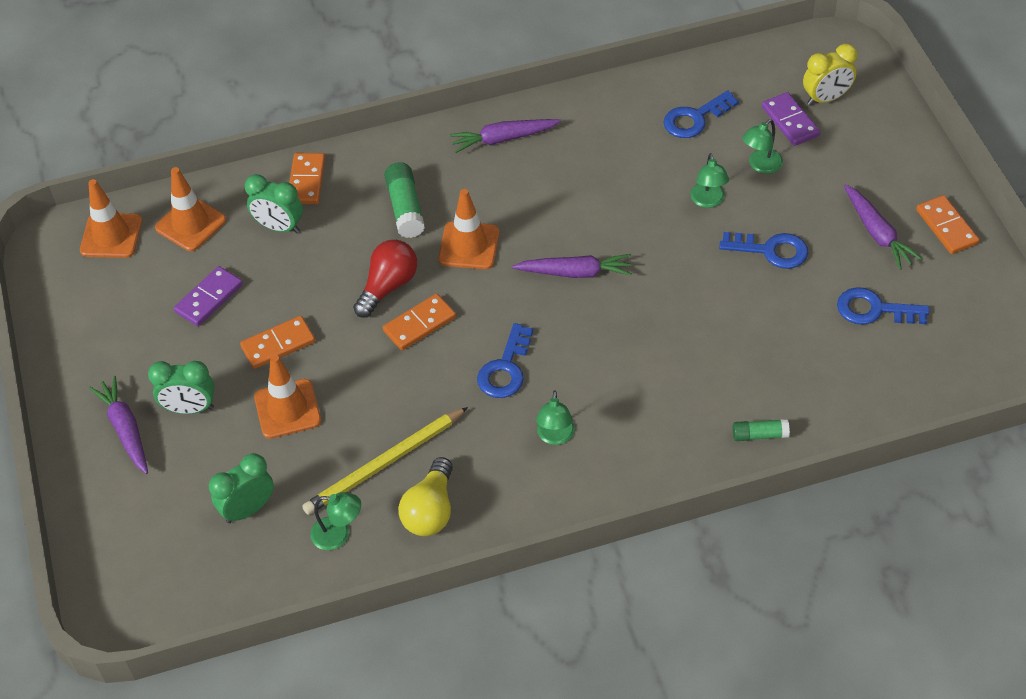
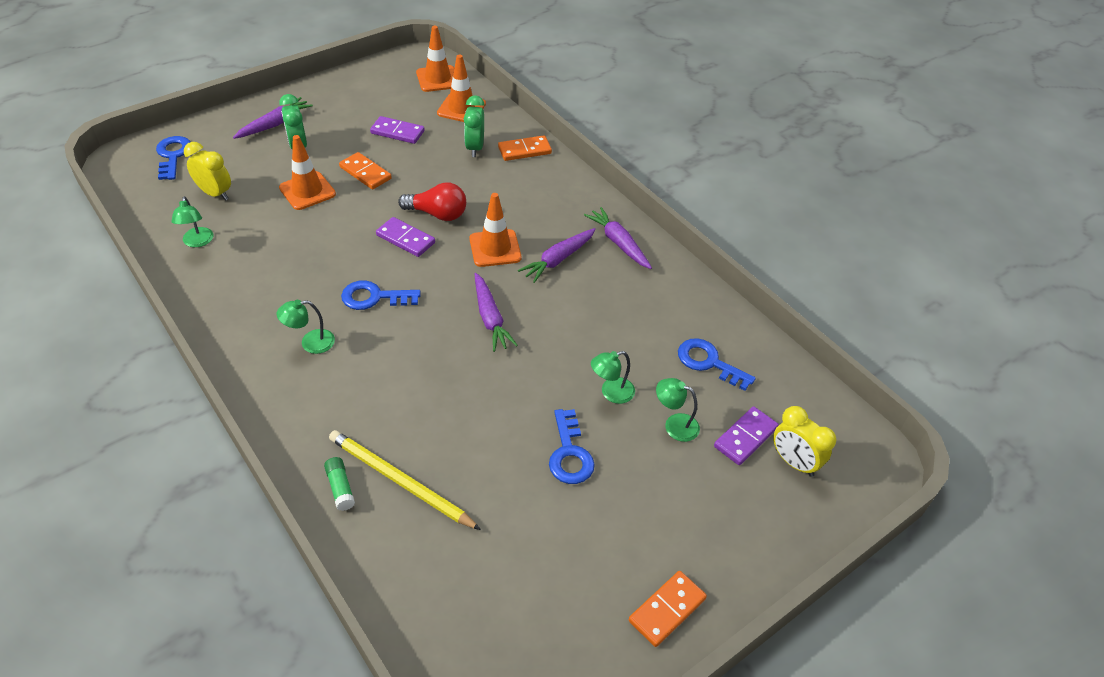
camera: 65 degrees right, 5 degrees down
(248, 509) = (215, 193): green clock -> yellow clock
(384, 464) = (266, 250): yellow pencil -> yellow pencil (400, 481)
(405, 208) = (519, 205): green glue stick -> none
(419, 324) = (405, 239): orange domino -> purple domino
(430, 510) = (225, 285): yellow light bulb -> none
(874, 310) = (524, 558): blue key -> blue key (173, 156)
(877, 233) = (629, 542): purple carrot -> purple carrot (558, 259)

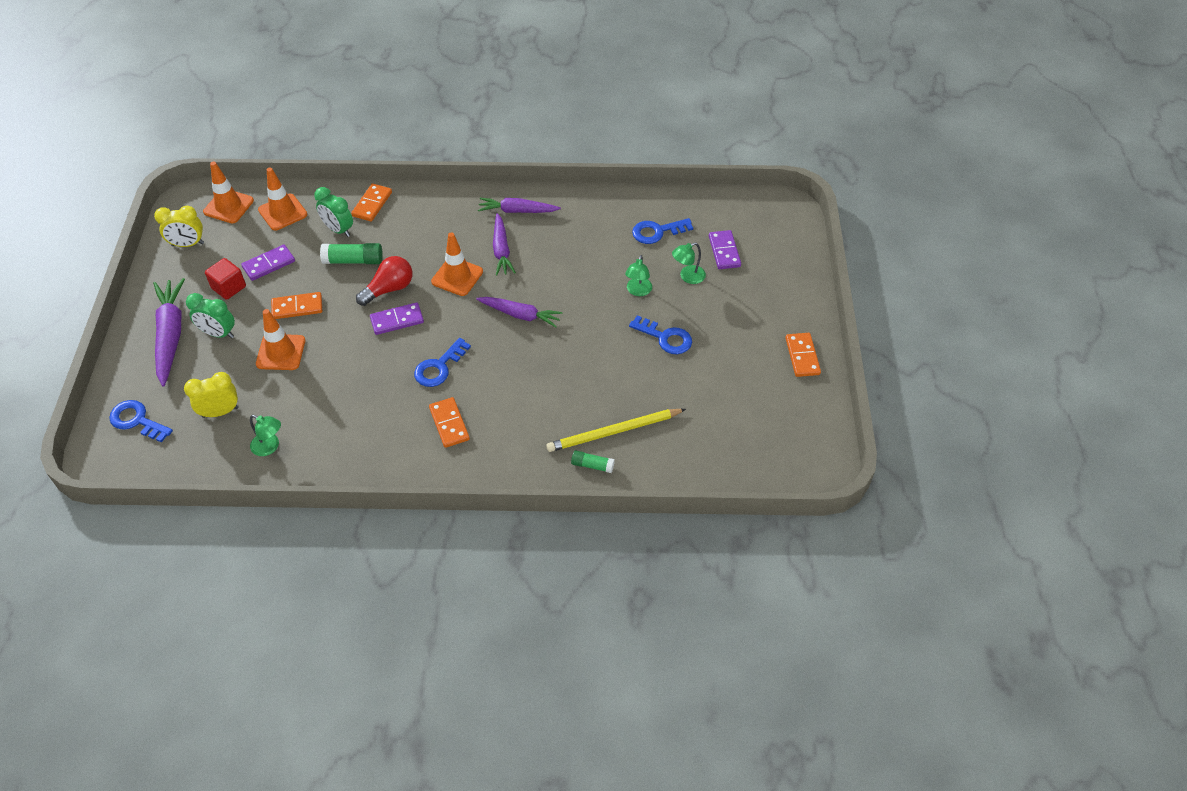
camera: 50 degrees left, 5 degrees up
(275, 124) = (171, 335): purple carrot -> purple carrot, size x1.53
(310, 343) = (449, 424): green lamp -> orange domino
(352, 125) = (229, 287): none -> red cube
(449, 175) = (353, 260): none -> green glue stick
(794, 462) = (758, 242): yellow clock -> yellow clock (187, 244)

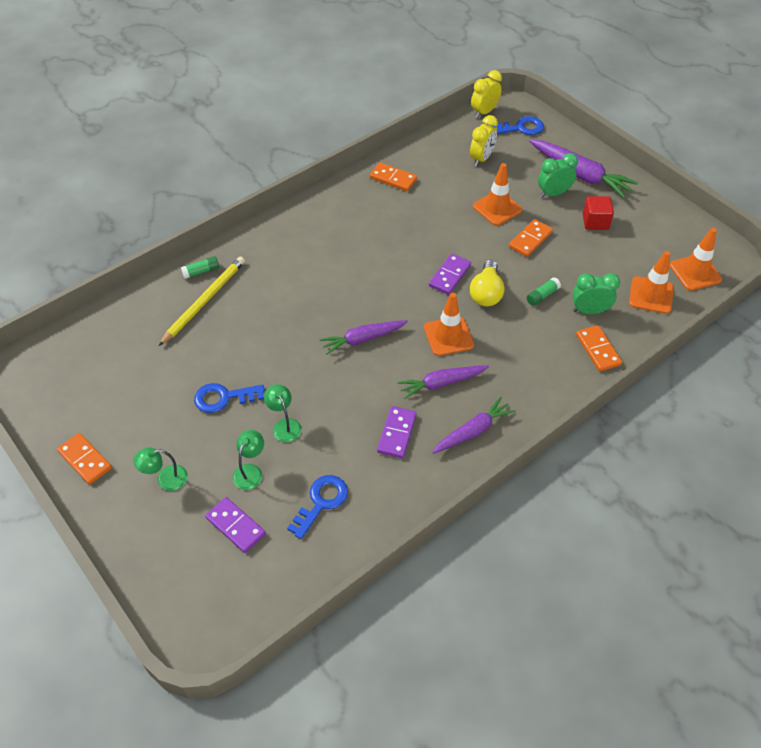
camera: 140 degrees right, 0 degrees up
(187, 244) = (671, 229): yellow clock -> yellow clock (484, 112)
(269, 264) = (596, 253): purple domino -> purple domino (397, 433)
(270, 447) = (425, 161): green lamp -> green lamp (166, 479)
(353, 260) = (542, 296): green glue stick -> green glue stick, size x0.62
(389, 289) = (486, 293): red light bulb -> yellow light bulb
(439, 367) = (379, 265): blue key -> none
(449, 424) = (328, 237): orange domino -> orange domino (393, 178)
(501, 250) = (441, 383): purple carrot -> purple carrot turned 60 degrees counterclockwise

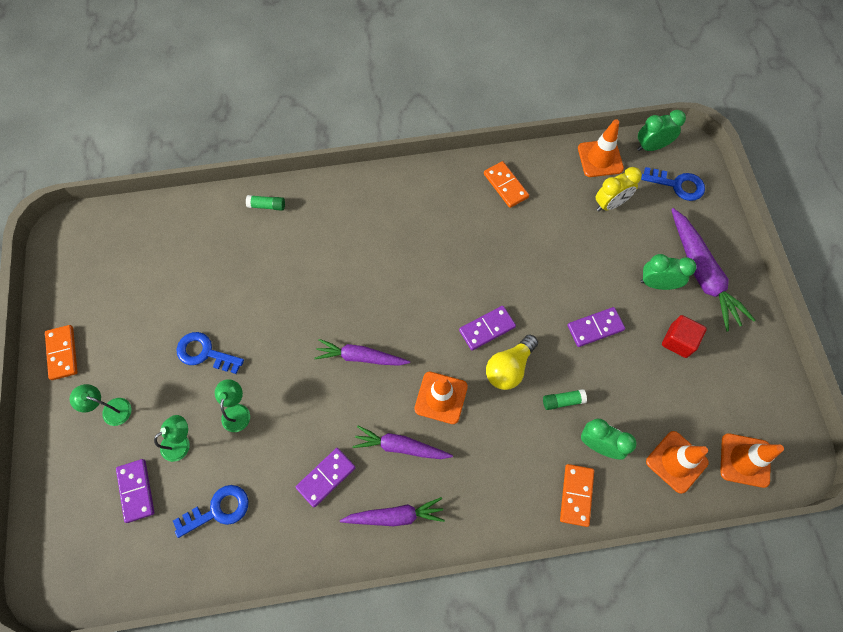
camera: 30 degrees right, 15 degrees up
(204, 301) = (250, 240): yellow pencil -> none
(484, 112) = (651, 146): yellow clock -> green clock
(497, 208) = (586, 272): orange traffic cone -> orange traffic cone (600, 158)
(530, 240) = (595, 328): orange domino -> purple domino

